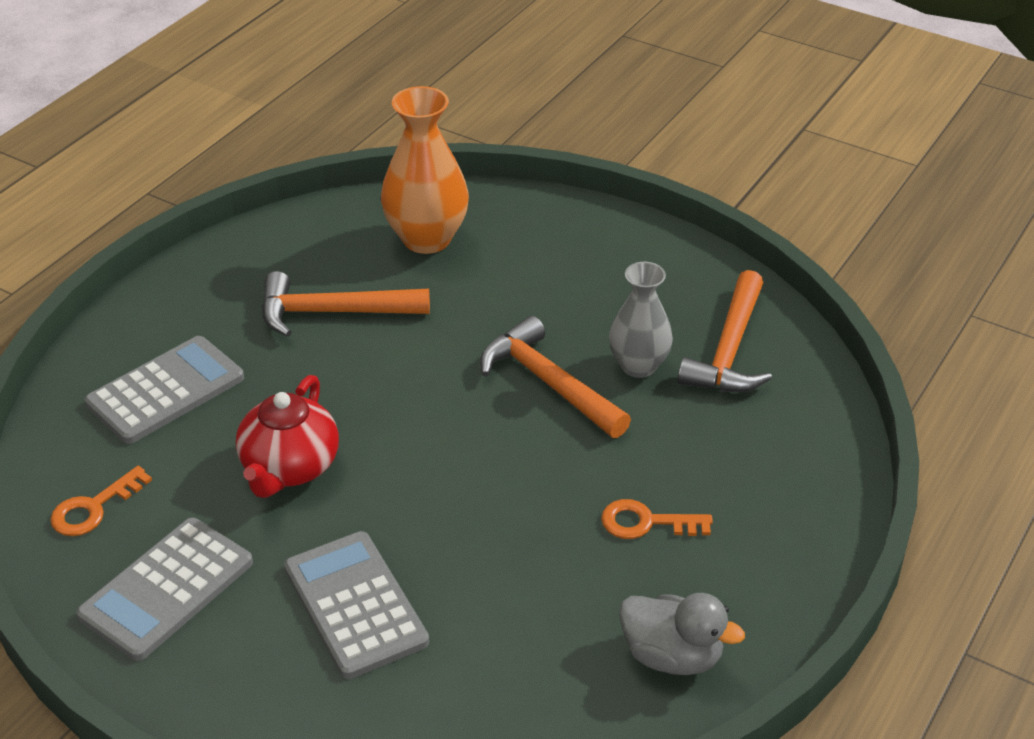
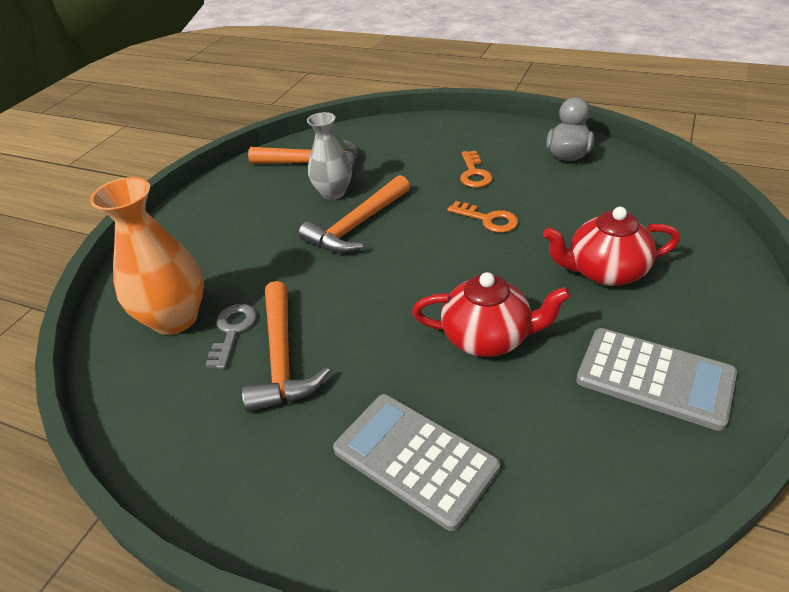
camera: 95 degrees left, 0 degrees up
(93, 508) = (595, 465): orange key -> orange key (488, 219)
(355, 605) = (605, 272): grey calculator -> red teapot
(389, 279) = (233, 331): none -> grey key

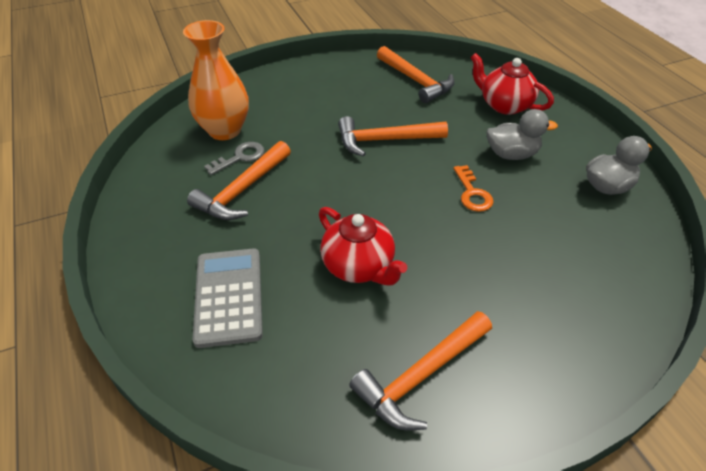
camera: 40 degrees right, 5 degrees up
(333, 193) = (400, 109): grey vase -> none
(474, 173) = (511, 154): orange key -> grey duck
(605, 272) = (498, 287): red teapot -> red teapot (504, 105)
(654, 378) = (421, 376): grey calculator -> orange hammer

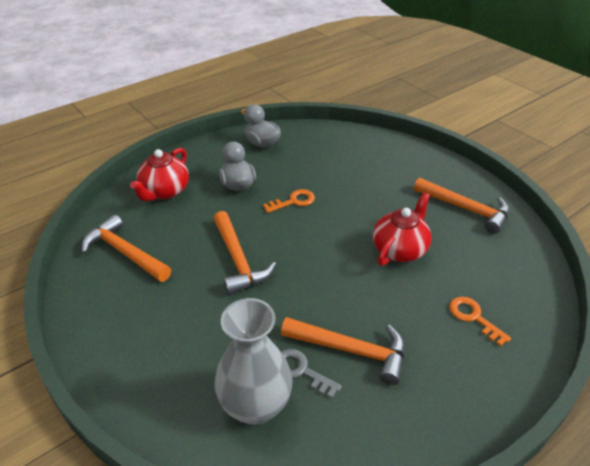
camera: 105 degrees left, 5 degrees down
(224, 130) = (255, 406): orange vase -> grey vase
(228, 296) = (474, 317): grey calculator -> orange key
(416, 81) = (125, 253): orange hammer -> orange hammer turned 90 degrees counterclockwise

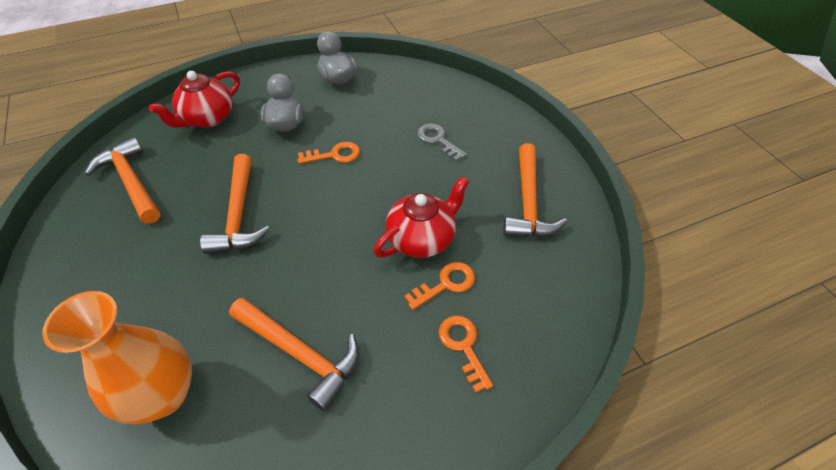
camera: 15 degrees right, 10 degrees up
(255, 406) = (163, 395): grey vase -> orange vase
(301, 371) = (233, 365): grey key -> grey key (438, 140)
(436, 278) = (446, 284): none -> orange key
(465, 209) = (528, 202): orange hammer -> orange hammer turned 45 degrees clockwise

